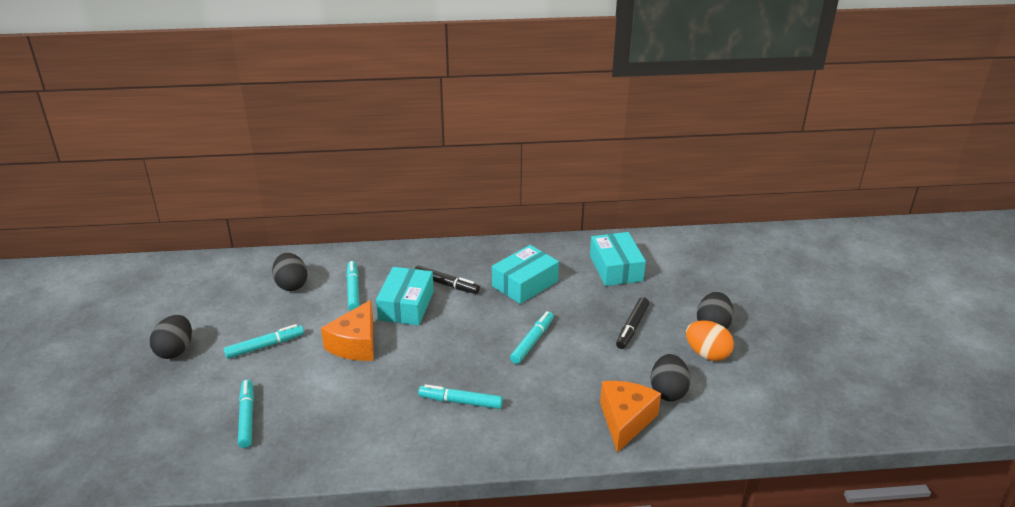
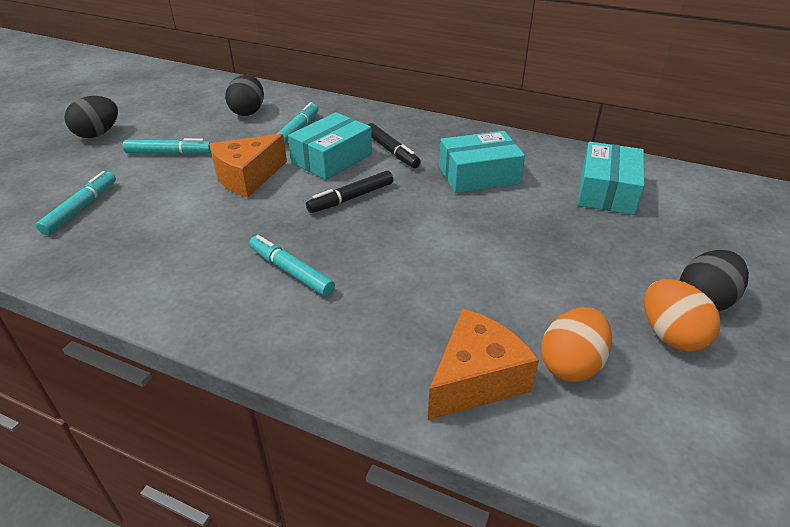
camera: 30 degrees right, 5 degrees up
(532, 341) = (434, 236): turquoise marker -> none
(632, 327) = (578, 262): black marker -> black marker (351, 198)
(668, 391) = (571, 364): black egg -> orange egg

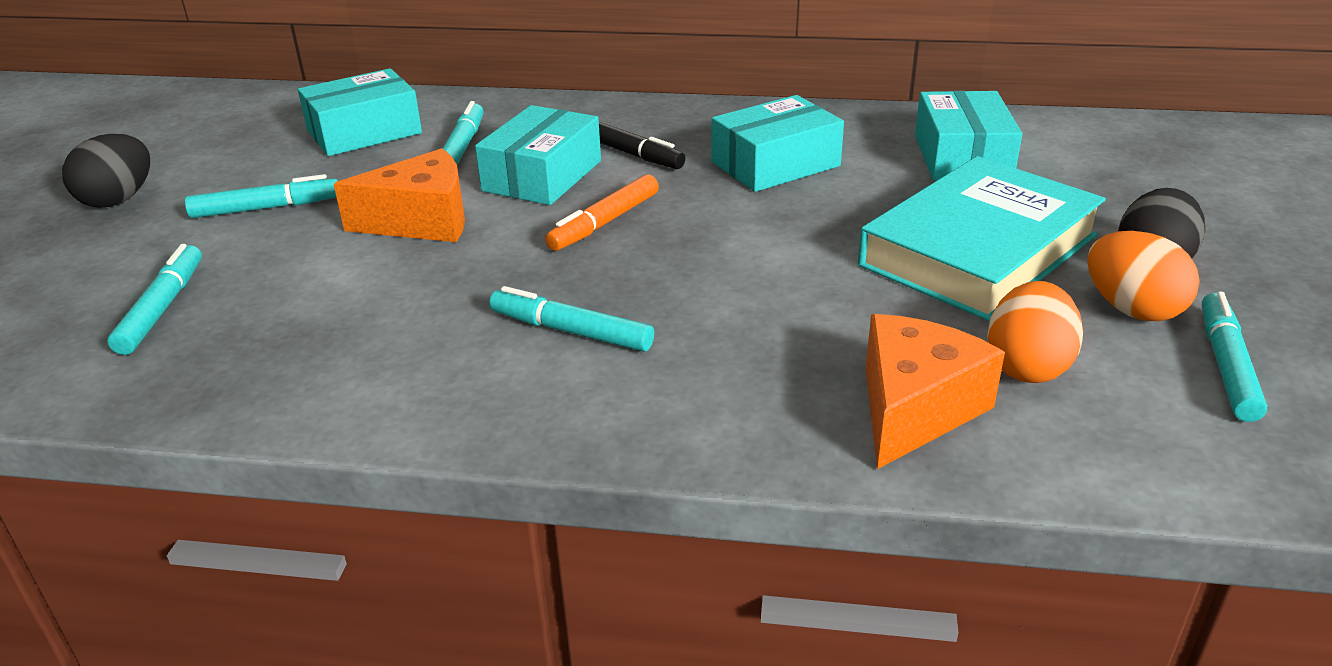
camera: 15 degrees left, 5 degrees down
(247, 177) = (422, 221): orange cheese -> orange cheese turned 135 degrees counterclockwise
(248, 112) = (364, 132): black egg -> turquoise box
(351, 198) = (604, 222): black marker -> orange marker
(582, 265) = (978, 250): none -> turquoise book
(721, 398) = (1226, 365): none -> turquoise marker

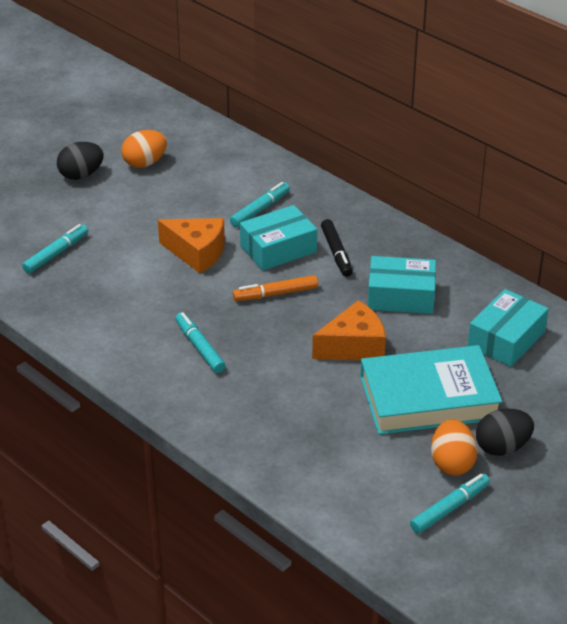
camera: 35 degrees right, 5 degrees up
(266, 208) = (138, 211): turquoise marker -> none
(364, 132) = (223, 176): turquoise box -> none
(914, 409) = (291, 454): orange cheese -> orange cheese (354, 346)
(1027, 366) = (363, 462): orange egg -> orange egg (145, 163)

